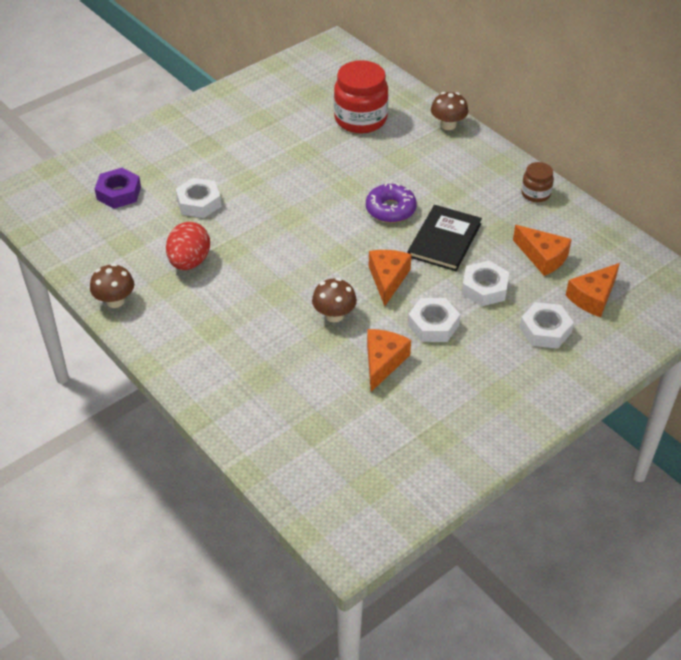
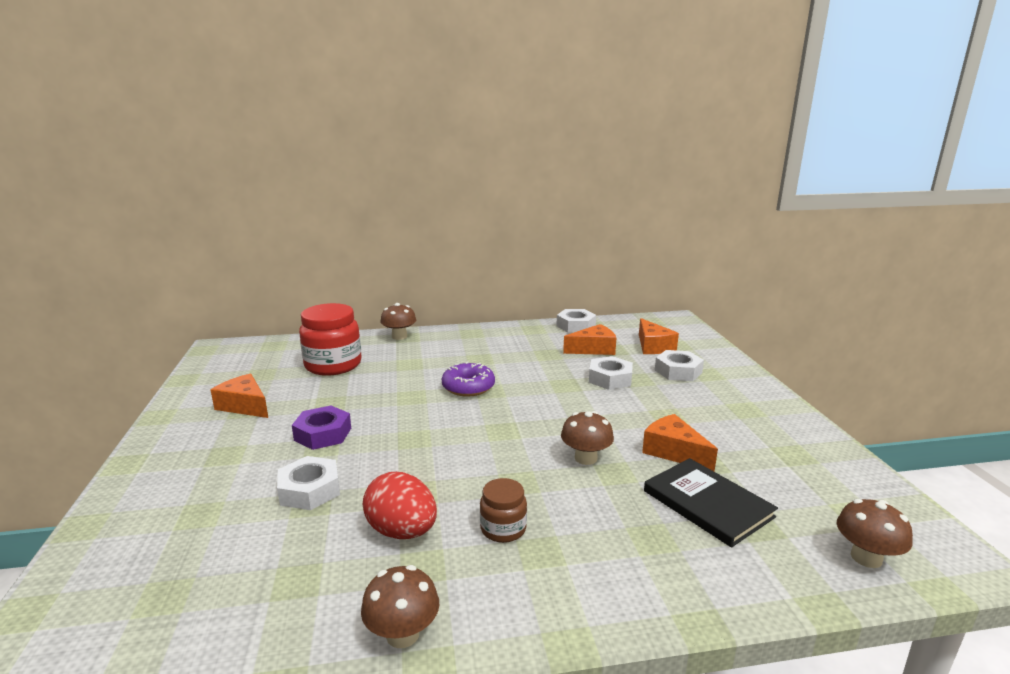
camera: 60 degrees left, 25 degrees down
(119, 193) = (193, 553): purple nut -> purple nut (323, 434)
(315, 491) = (866, 557): none -> brown mushroom
(388, 279) = (559, 415): orange cheese -> orange cheese (244, 406)
(433, 325) = (639, 412): white nut -> white nut (576, 326)
(444, 240) = (534, 377): black book -> black book (707, 504)
(535, 194) = (521, 332): brown jar -> brown jar (503, 529)

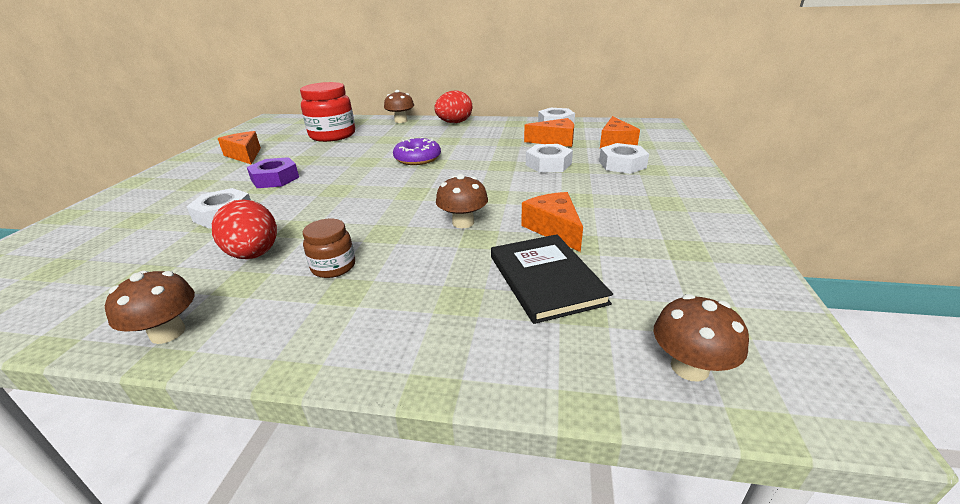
camera: 20 degrees right, 10 degrees up
(466, 334) = (454, 123): none -> red egg

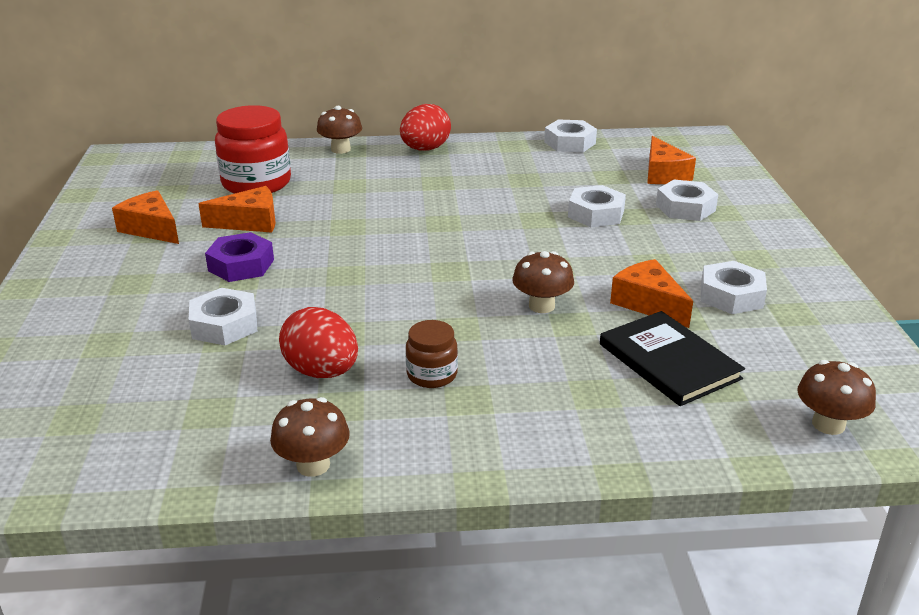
camera: 15 degrees left, 0 degrees up
(417, 159) = (418, 217): purple donut -> none
(555, 141) = (585, 175): orange cheese -> orange cheese (250, 222)
(632, 229) = (731, 295): none -> white nut

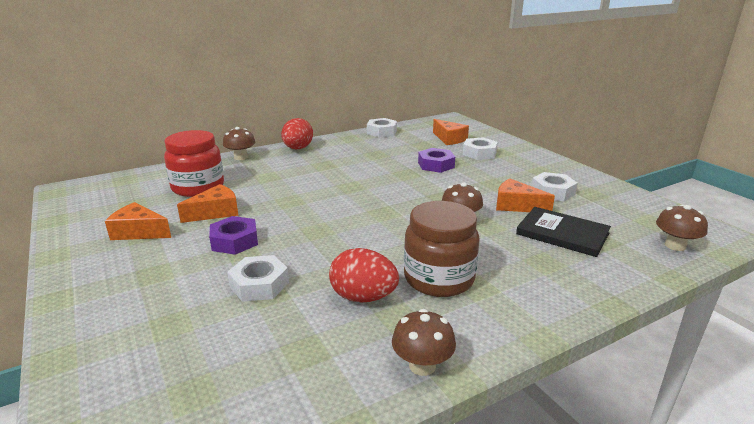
camera: 25 degrees left, 5 degrees down
(432, 375) = (439, 279): brown jar -> brown jar, size x1.91
(596, 214) = (436, 165): white nut -> purple nut

